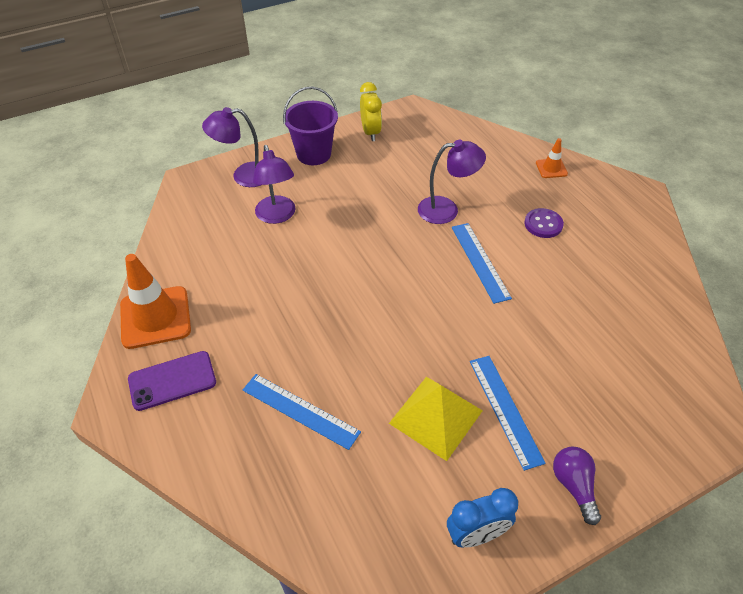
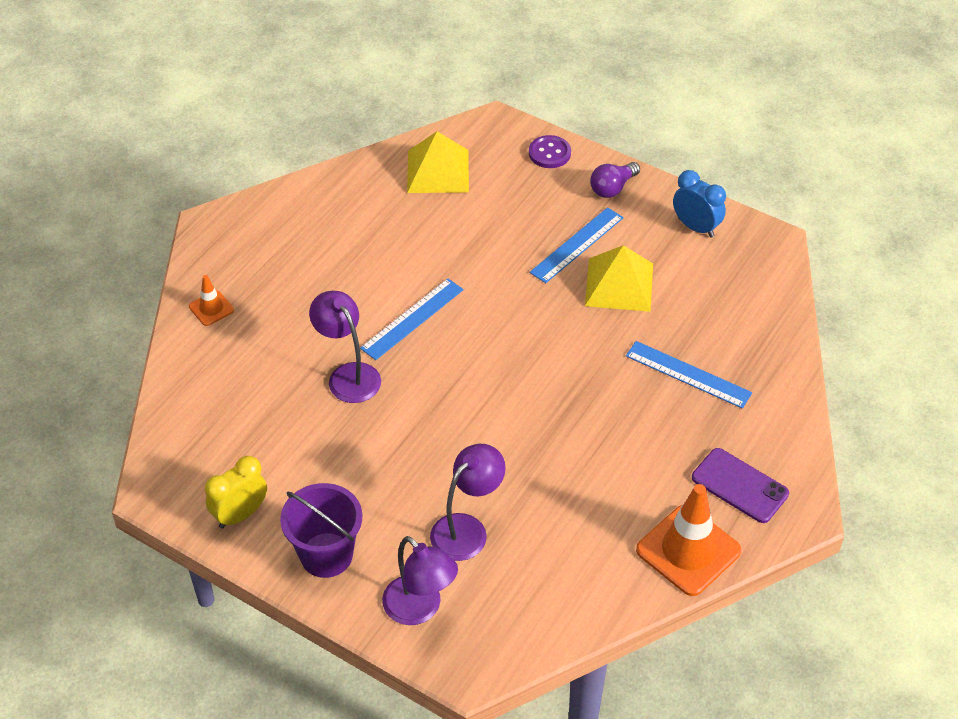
camera: 120 degrees left, 0 degrees up
(300, 410) = (688, 374): blue ruler -> blue ruler turned 60 degrees counterclockwise
(543, 224) = (319, 287): purple button -> purple button (549, 153)
(657, 349) = (437, 171): none -> yellow pyramid

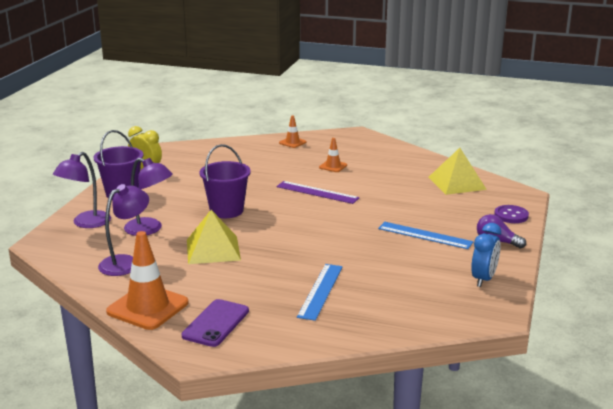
camera: 75 degrees right, 25 degrees down
(328, 281) = (333, 166): none -> orange traffic cone
(348, 375) = (260, 181): purple lamp -> purple lamp (126, 262)
(412, 319) = (317, 192): blue ruler -> purple ruler
(436, 431) = (226, 211): none -> purple bucket
(619, 284) = (396, 255): yellow pyramid -> yellow pyramid (213, 249)

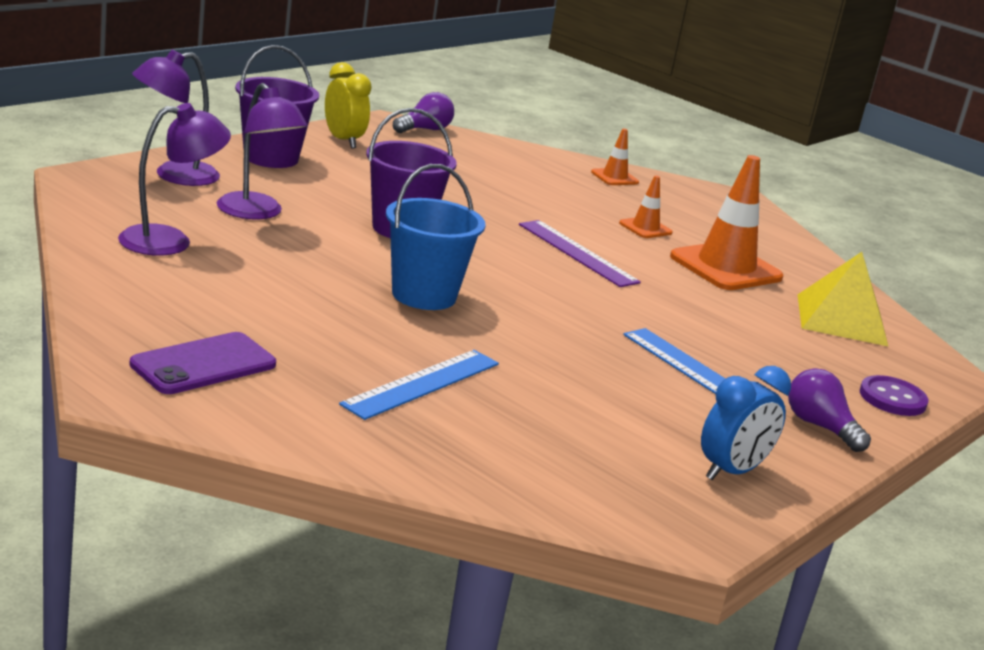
camera: 20 degrees right, 0 degrees up
(147, 307) = (129, 307): orange traffic cone -> orange traffic cone (725, 267)
(178, 148) = (424, 129): none -> purple light bulb
(213, 249) = (319, 270): yellow pyramid -> none
(274, 244) = (424, 295): none -> blue bucket

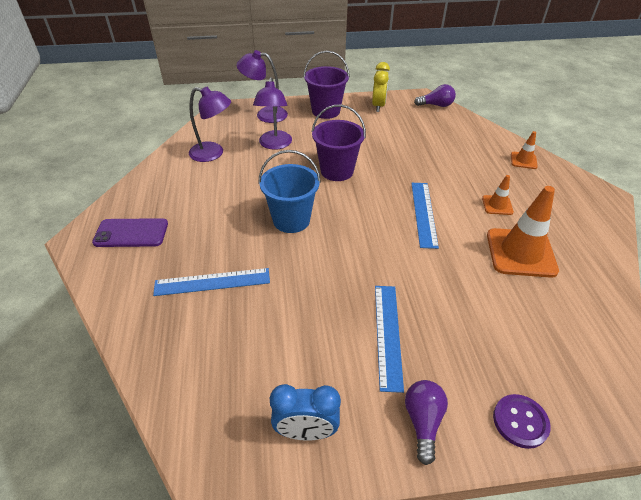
camera: 45 degrees right, 20 degrees up
(577, 253) = (424, 213): purple ruler -> blue ruler
(841, 319) = (565, 328): yellow pyramid -> none

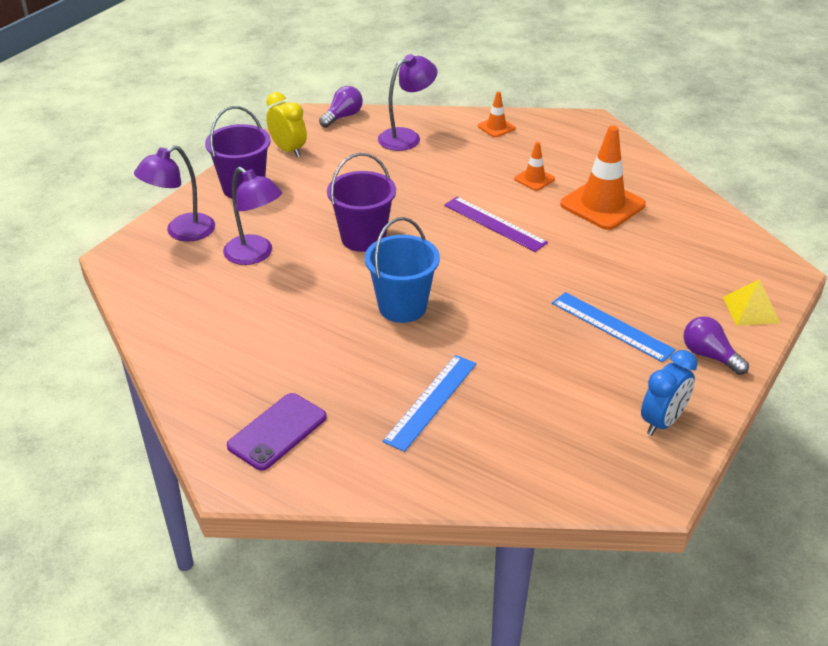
camera: 50 degrees left, 5 degrees down
(213, 153) = (206, 307): purple lamp -> purple lamp (407, 137)
(424, 213) = (494, 223): blue ruler -> purple ruler
(520, 422) = (751, 310): purple button -> yellow pyramid

